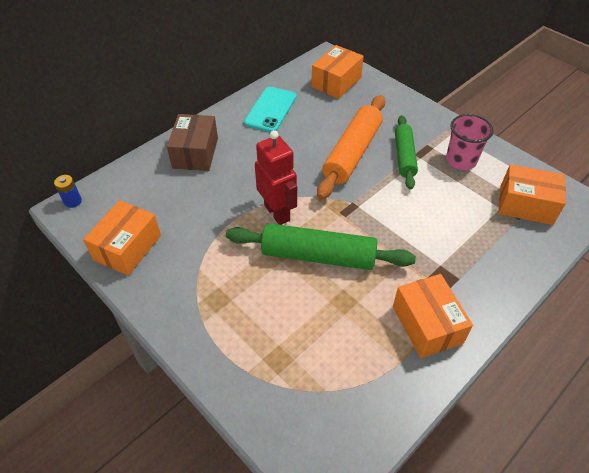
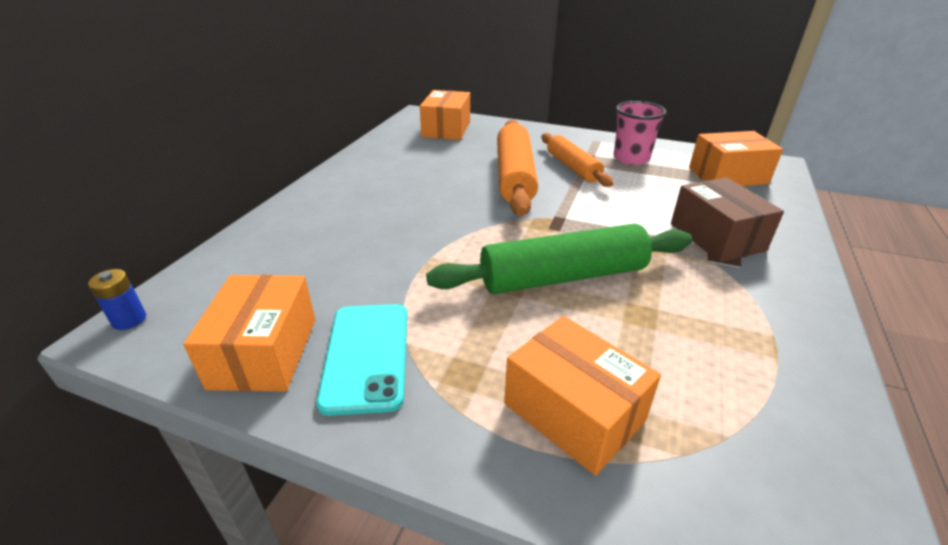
camera: 25 degrees left, 15 degrees down
(195, 153) = (313, 218): brown box -> brown box (716, 237)
(270, 110) = (387, 162): turquoise phone -> turquoise phone (366, 355)
(277, 212) = (472, 248): red robot -> none
(404, 156) = (572, 167): green rolling pin -> orange rolling pin
(427, 324) = (759, 305): orange box -> orange box (574, 412)

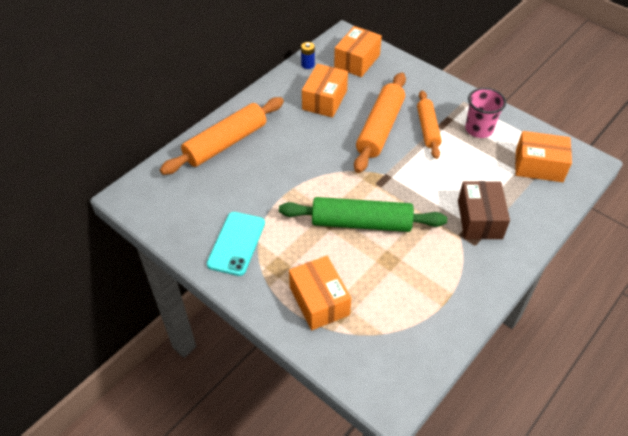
camera: 20 degrees right, 15 degrees up
(129, 320) = (130, 189): blue battery -> blue battery (307, 65)
(264, 352) = (190, 227): orange box -> orange box (324, 100)
(300, 227) = (226, 143): none -> orange rolling pin

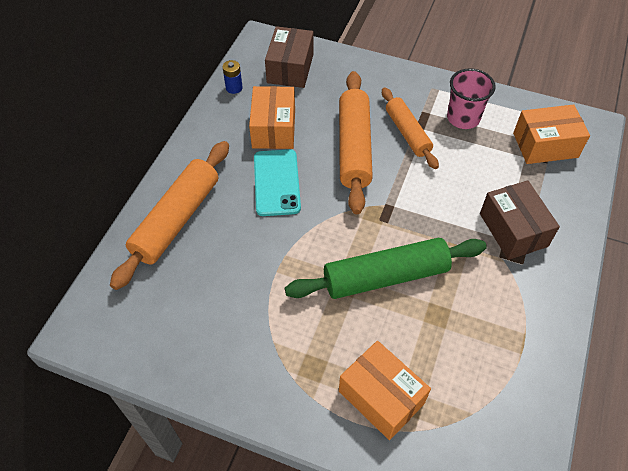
camera: 20 degrees left, 5 degrees up
(236, 243) = (248, 353): turquoise phone -> turquoise phone (276, 182)
(357, 61) = (290, 68): orange box -> brown box

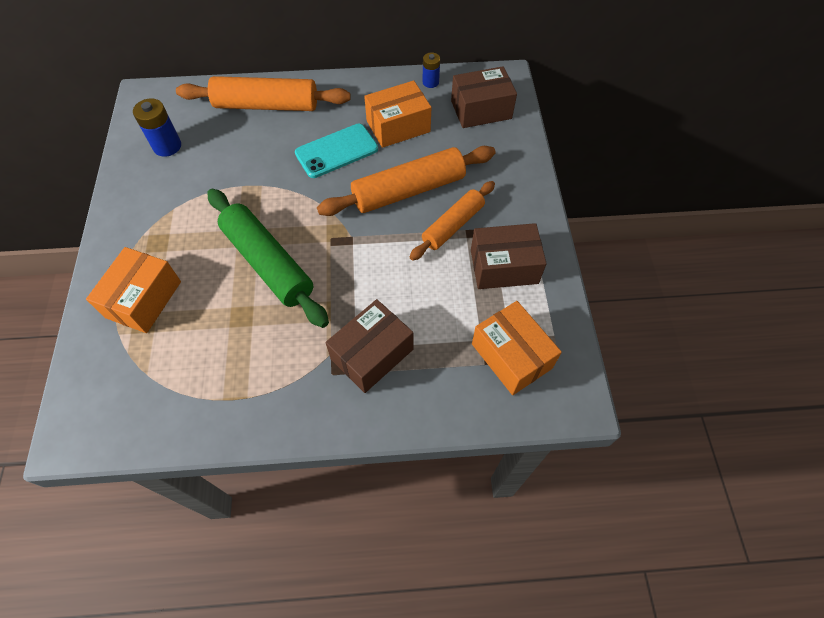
camera: 65 degrees right, 5 degrees up
(177, 326) = (167, 146): none -> blue battery
(463, 118) = (504, 266): pink cup -> brown box

